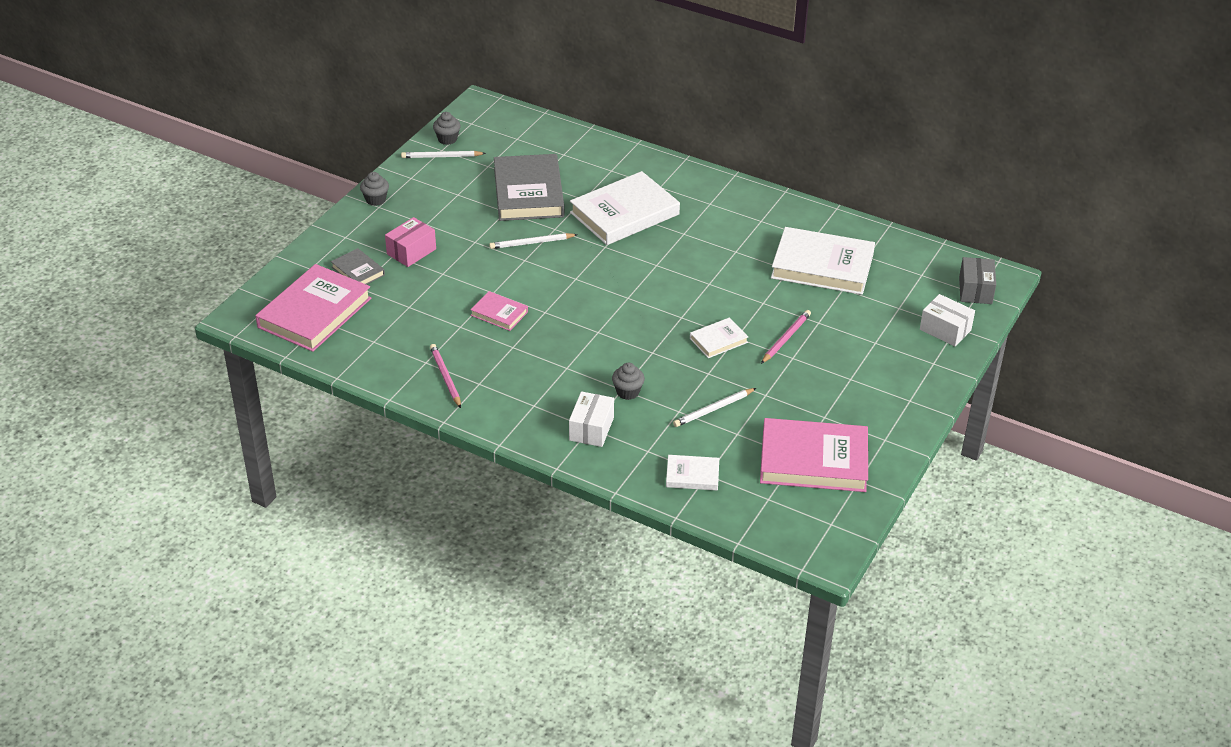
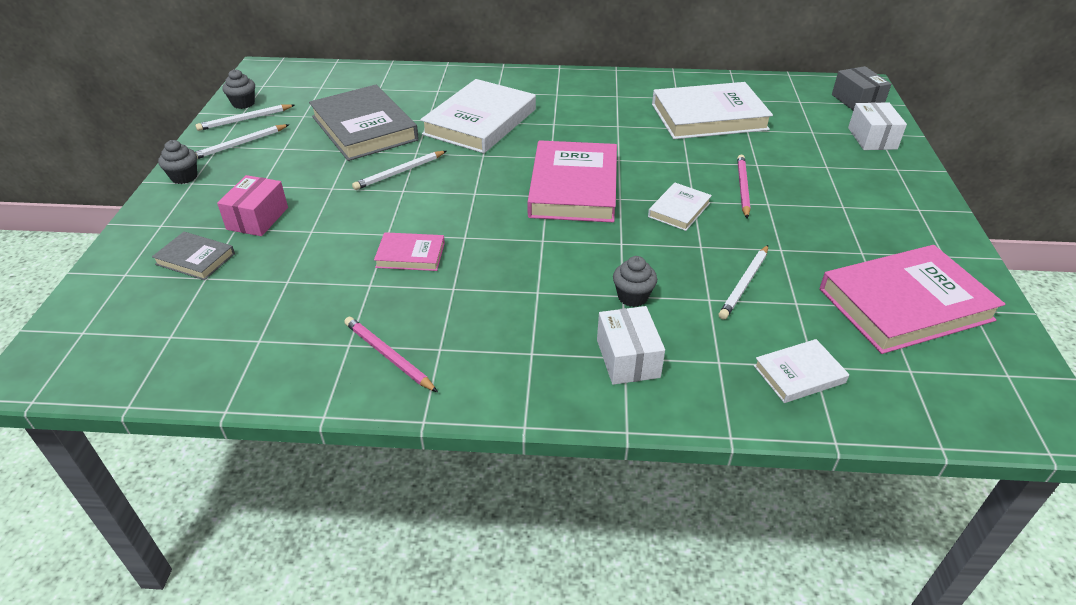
camera: 25 degrees left, 0 degrees up
(315, 313) = (153, 329): pink book -> pink book (574, 187)
(427, 180) = (240, 144): none -> white pencil
(945, 330) = (872, 138): white box -> white box turned 75 degrees clockwise

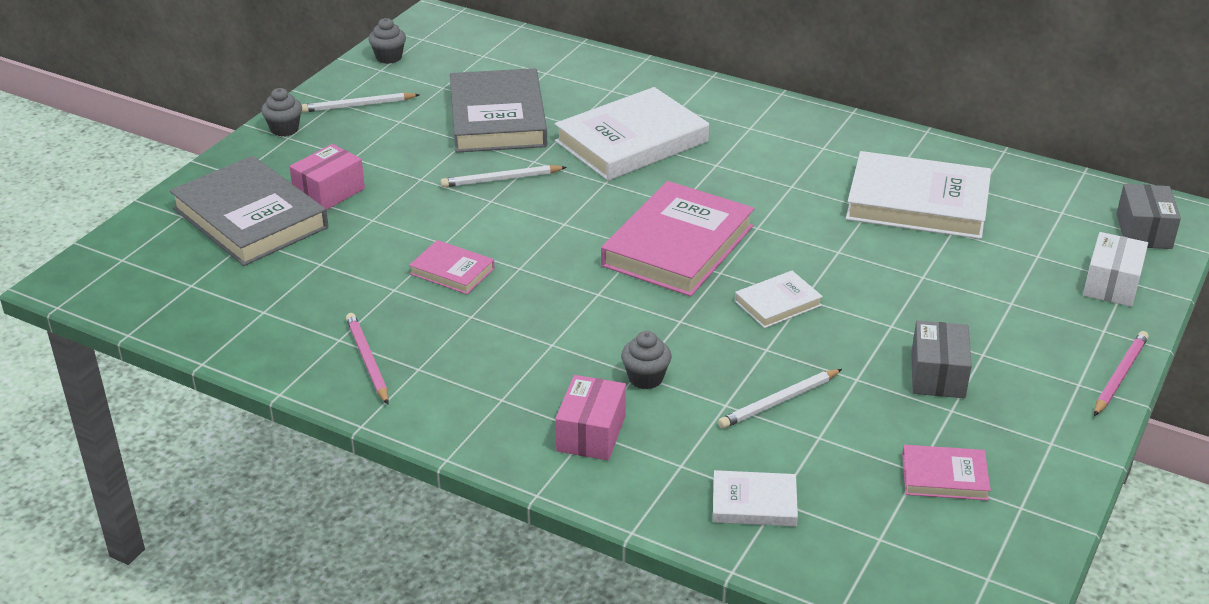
camera: 25 degrees right, 5 degrees down
(195, 259) = (250, 218): grey book -> grey book, size x2.05
(245, 119) = (380, 77): white pencil -> none
(628, 358) = (591, 433): white box -> pink box
(743, 188) = (878, 299): pink pencil -> pink pencil (1120, 376)
(829, 230) = (937, 375): none -> grey box
(905, 304) = (944, 477): pink book -> pink book, size x0.49

